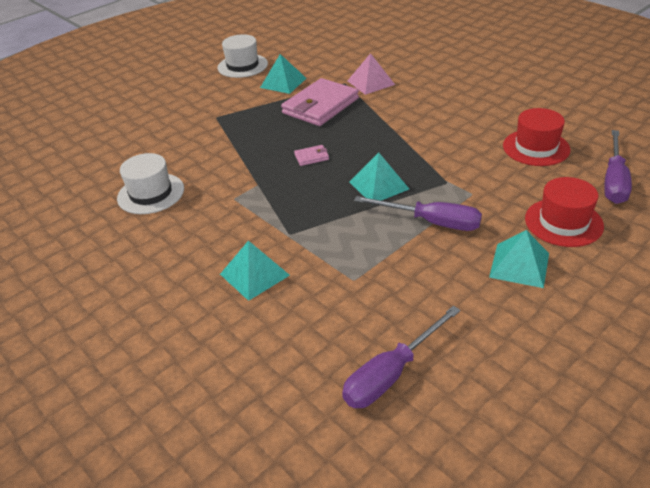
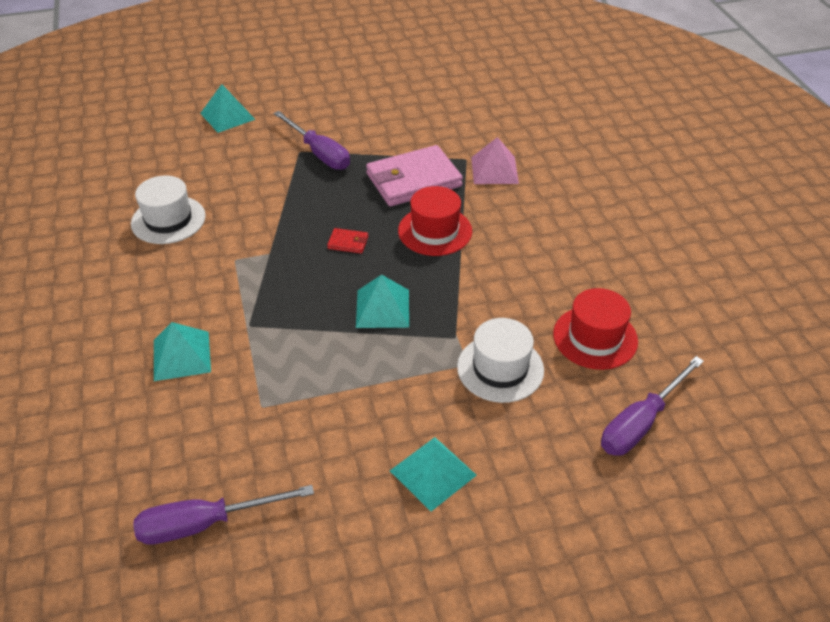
camera: 25 degrees right, 5 degrees up
(242, 66) = (380, 93): white hat -> white hat (500, 368)
(283, 83) = (402, 133): turquoise pyramid -> turquoise pyramid (227, 116)
(311, 157) = (348, 243): pink wallet -> red wallet
(431, 222) = (393, 378): purple screwdriver -> purple screwdriver (319, 153)
(563, 222) = (529, 446): red hat -> red hat (435, 231)

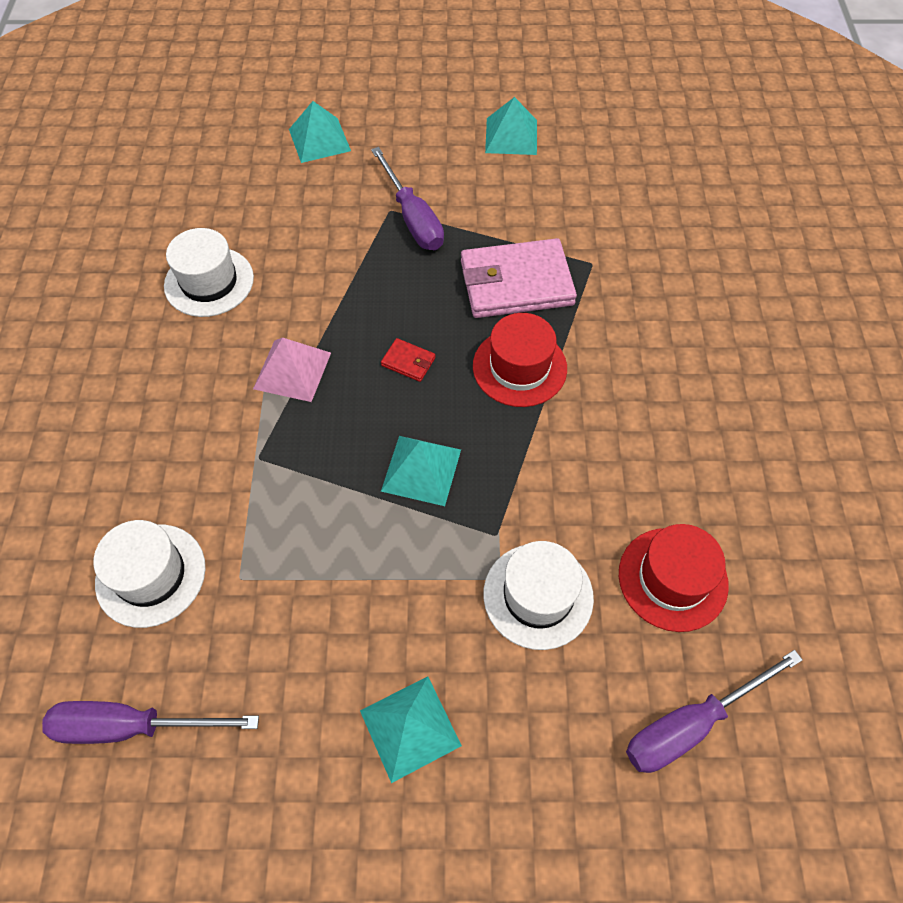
camera: 15 degrees right, 15 degrees up
(181, 355) = (170, 482): turquoise pyramid -> turquoise pyramid (511, 136)
(186, 419) = (151, 575): none -> white hat
(494, 170) = (623, 288): pink pyramid -> pink pyramid (292, 370)

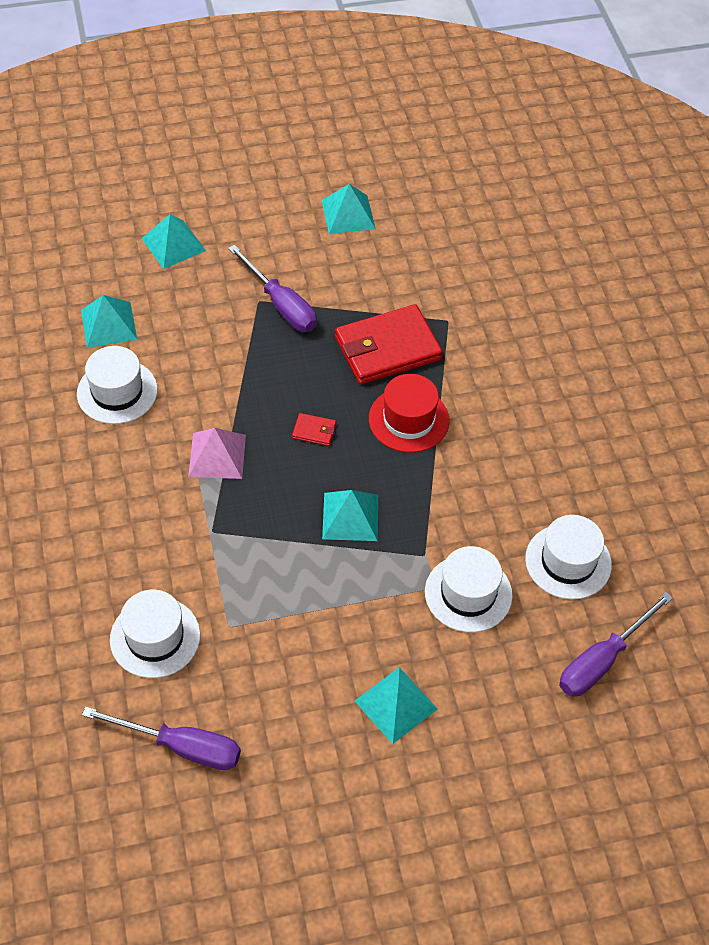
camera: 15 degrees left, 5 degrees down
(132, 726) = (181, 747): purple screwdriver -> purple screwdriver turned 150 degrees counterclockwise
(225, 210) = (109, 324): none -> turquoise pyramid
(516, 283) = (387, 348): pink wallet -> red wallet
(672, 579) = (568, 561): red hat -> white hat

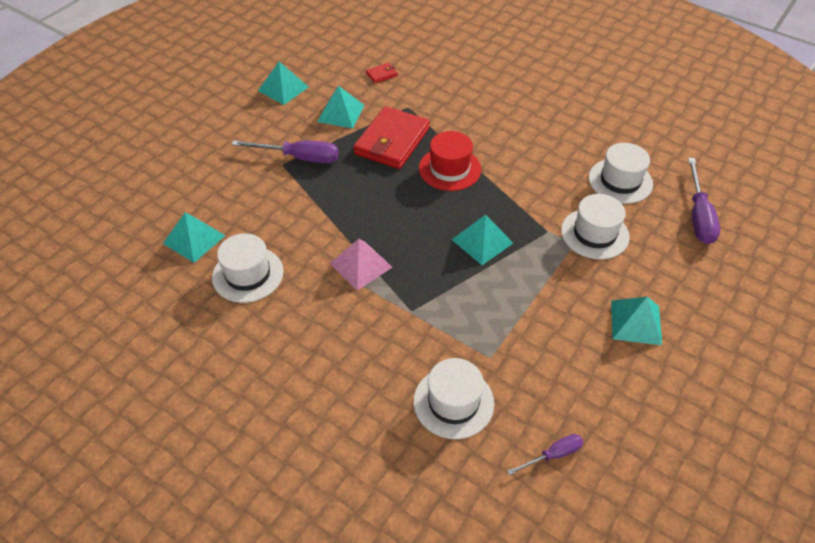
camera: 40 degrees left, 5 degrees down
(173, 244) = (186, 167): turquoise pyramid -> turquoise pyramid (341, 113)
(181, 747) = (553, 455): purple screwdriver -> purple screwdriver, size x0.57
(314, 431) = (403, 211): red wallet -> red wallet (382, 74)

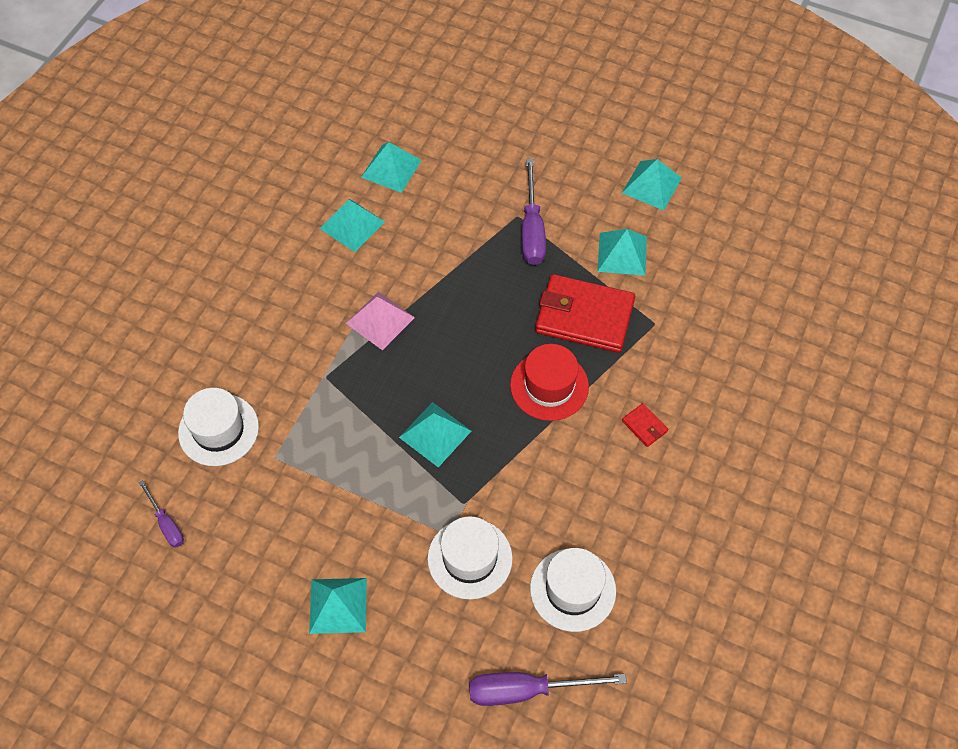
camera: 80 degrees right, 10 degrees up
(248, 274) = (352, 225): white hat -> turquoise pyramid
(382, 74) = (713, 283): red wallet -> red wallet (644, 426)

